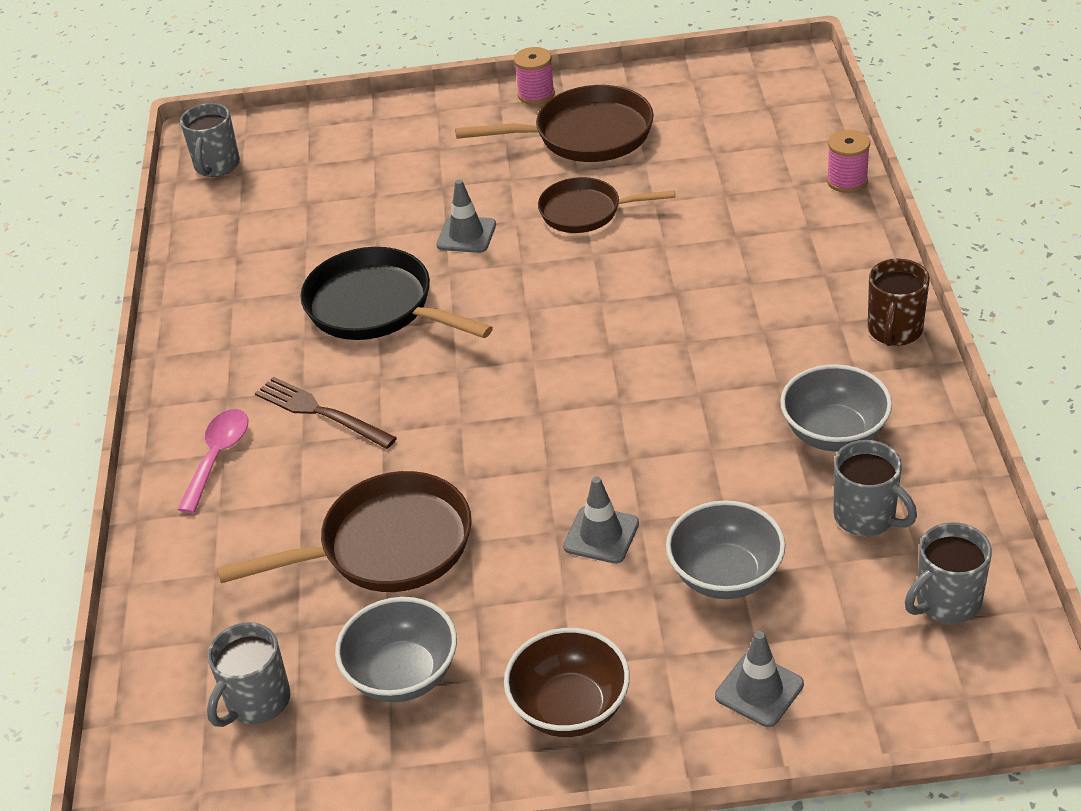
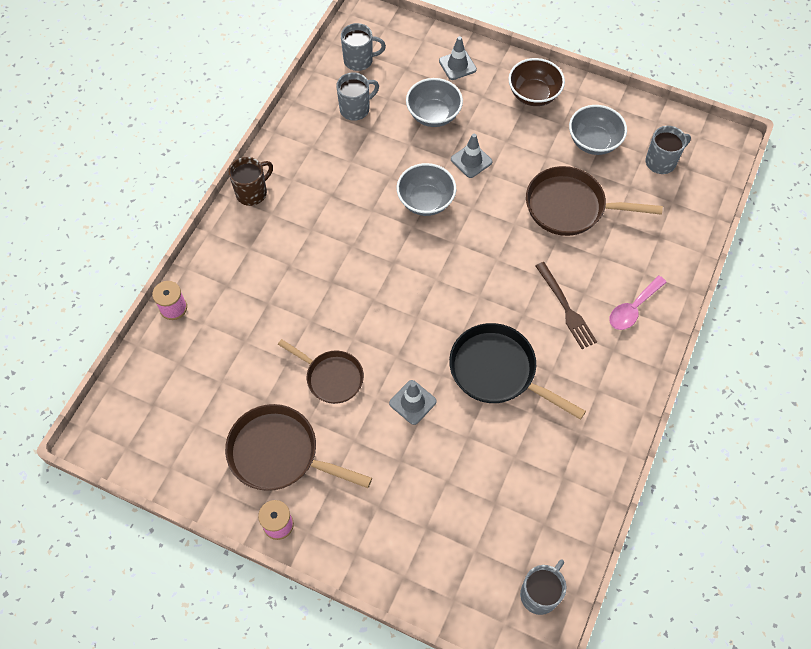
camera: 155 degrees left, 20 degrees up
(377, 307) = (498, 371): black pan -> black pan turned 150 degrees clockwise
(834, 433) = (332, 154): grey bowl -> grey bowl (426, 201)
(866, 517) = (355, 109): grey mug -> grey mug turned 75 degrees clockwise

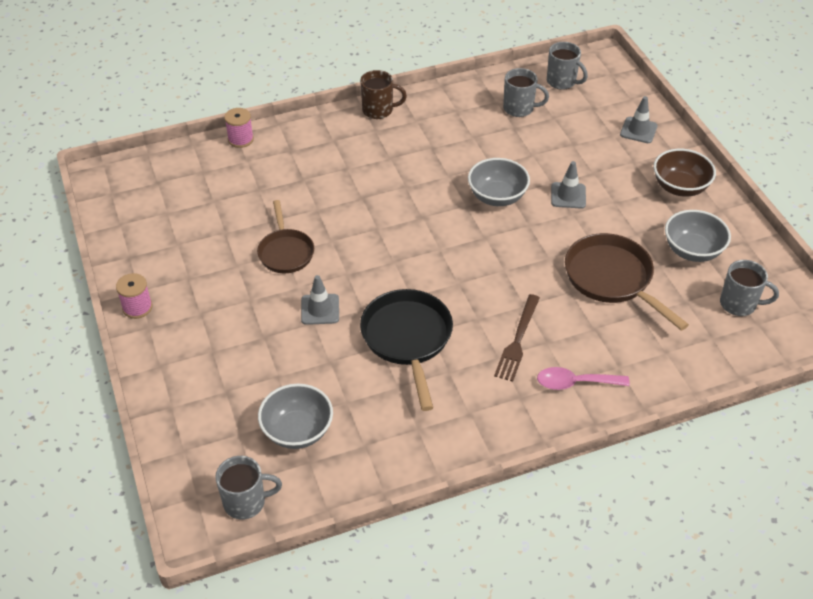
camera: 45 degrees right, 15 degrees down
(279, 453) = (193, 269): brown pan -> none
(433, 115) = (576, 149): grey bowl -> grey bowl (297, 431)

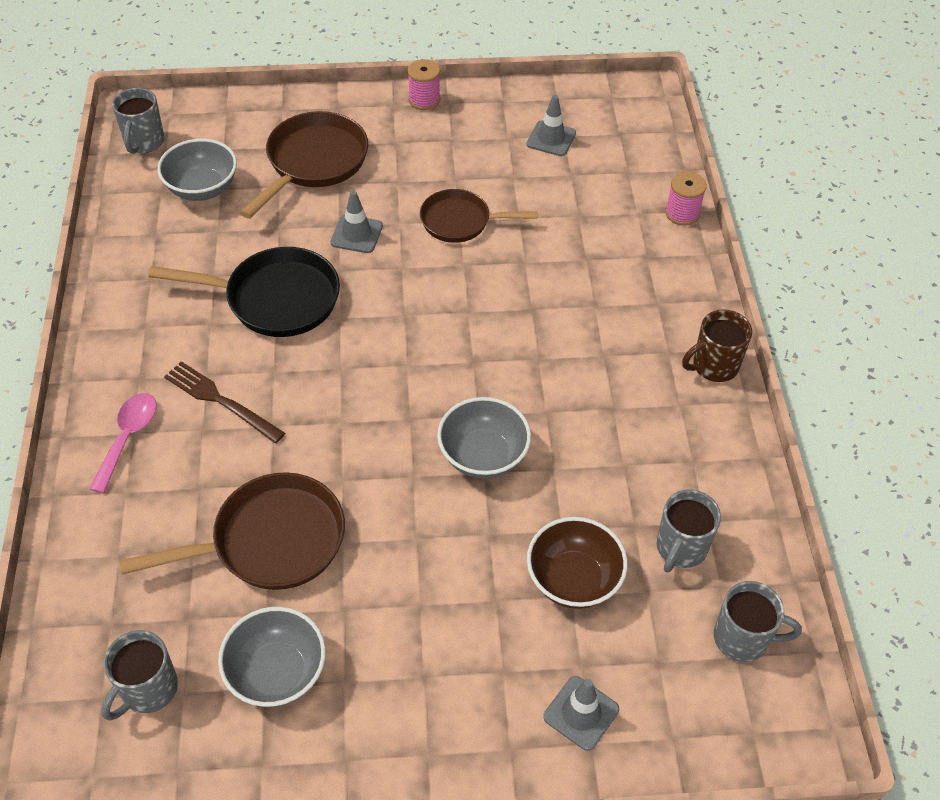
camera: 105 degrees right, 5 degrees up
(241, 361) = (314, 163): none -> brown pan
(379, 110) = (713, 366): brown mug -> brown mug turned 45 degrees clockwise
(562, 82) = (742, 638): grey mug -> grey mug turned 135 degrees counterclockwise
(568, 195) = (455, 546): grey traffic cone -> grey traffic cone (551, 139)
(680, 187) = (419, 718): brown bowl -> brown bowl (573, 579)

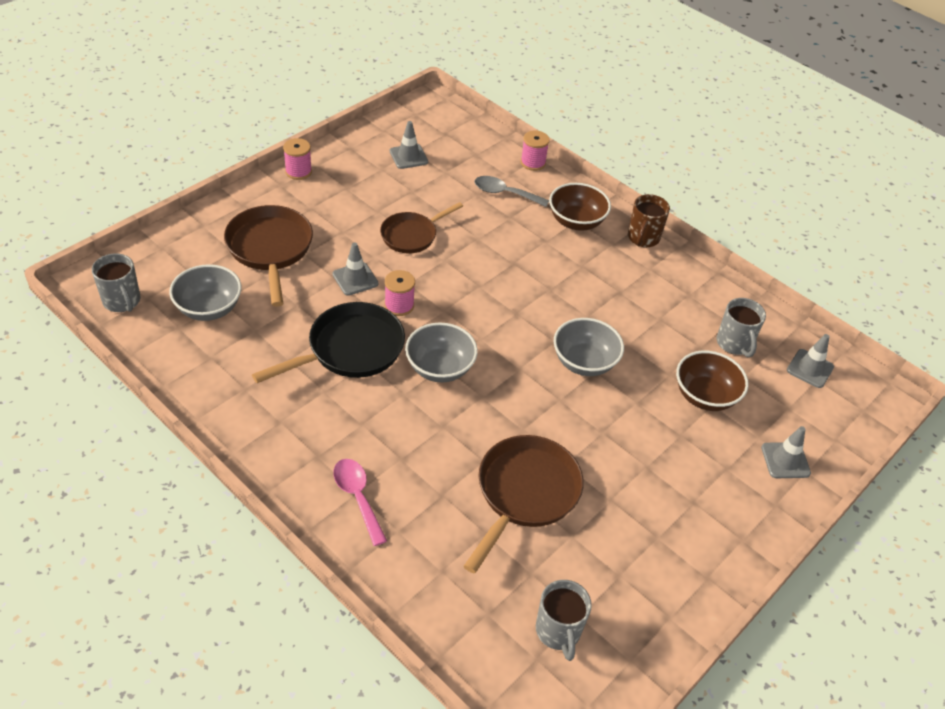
camera: 45 degrees left, 5 degrees down
(221, 401) = (392, 434): brown fork -> none
(277, 672) = (617, 562): grey bowl -> grey bowl (440, 368)
(367, 284) = (399, 305): none -> pink spool
(610, 230) = (505, 193): none -> grey spoon
(655, 304) = (576, 222): none -> brown bowl
(742, 638) = (810, 368): grey mug -> grey traffic cone

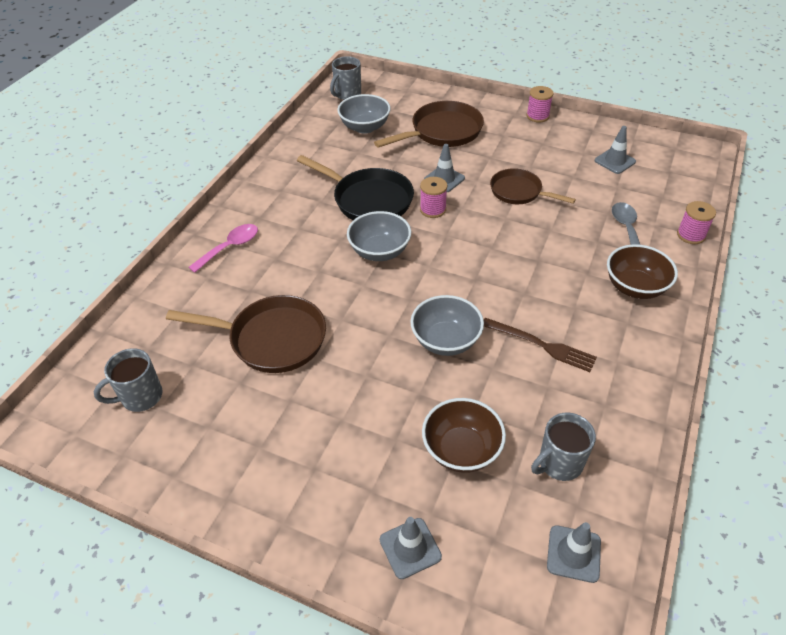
camera: 75 degrees right, 0 degrees up
(615, 304) = (541, 345): none -> brown fork
(643, 238) = (660, 345): brown mug -> none

